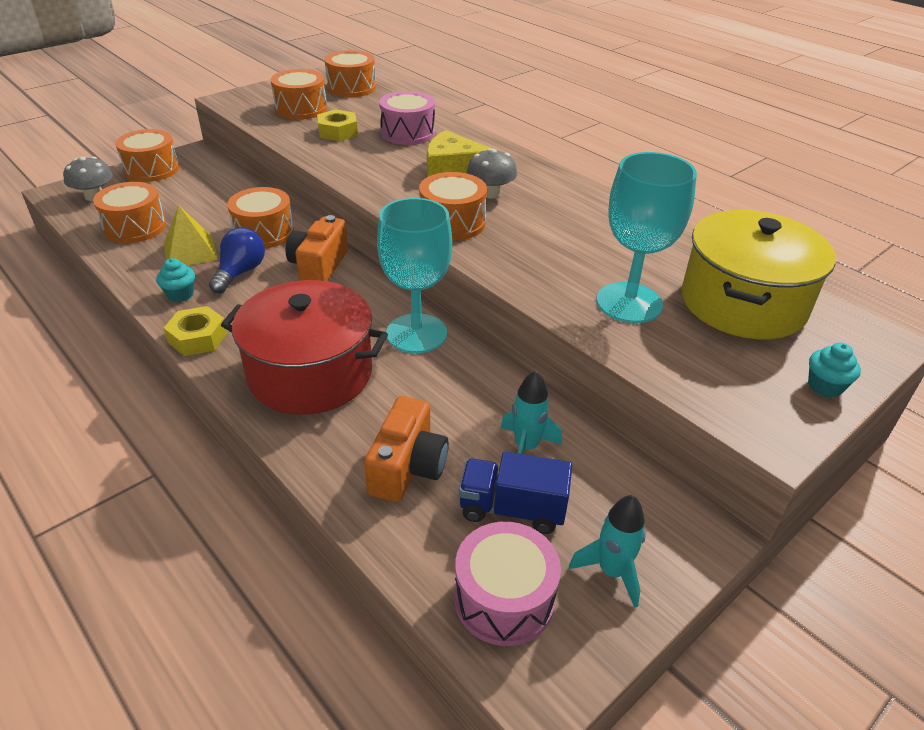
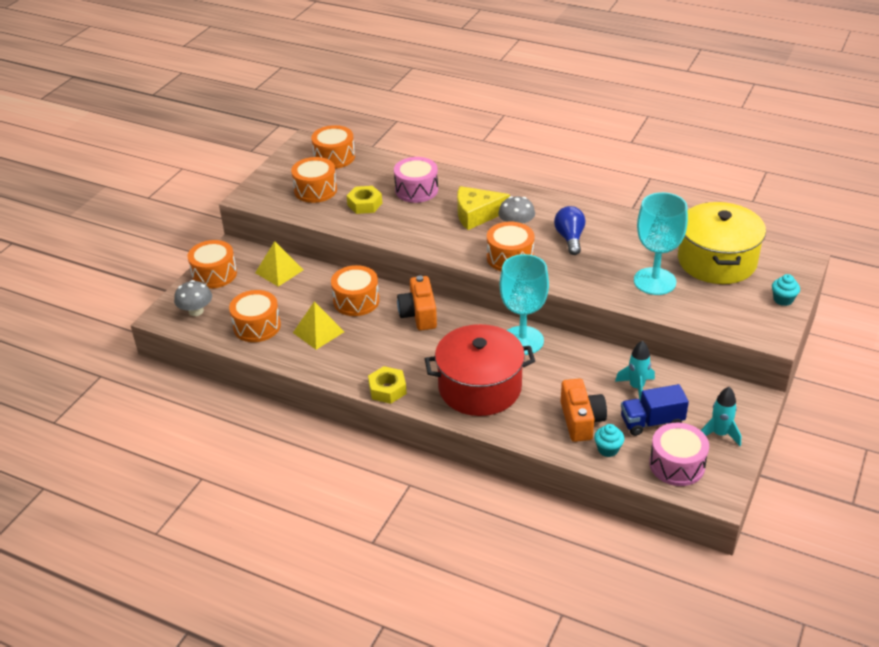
camera: 20 degrees left, 0 degrees up
(180, 294) = (345, 365): turquoise cupcake -> turquoise cupcake (608, 449)
(216, 183) = (279, 271): none -> yellow pyramid
(240, 273) = (370, 336): blue light bulb -> blue light bulb (570, 238)

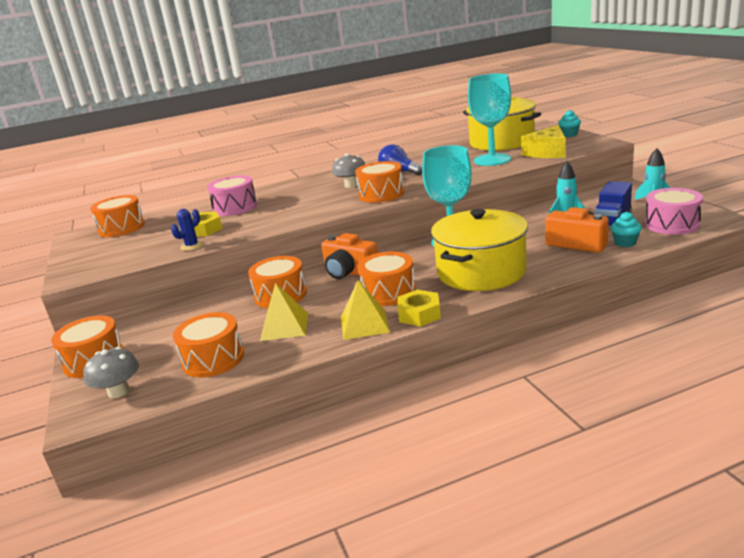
camera: 45 degrees left, 15 degrees down
(279, 271) = (168, 322): yellow pyramid -> yellow pyramid (364, 324)
(315, 190) = (139, 245): orange drum -> orange drum (388, 292)
(334, 219) = (192, 246): none -> blue cactus
(476, 215) = (310, 194): yellow cheese -> yellow cheese (547, 152)
(480, 387) = (481, 272): red pot -> yellow pot

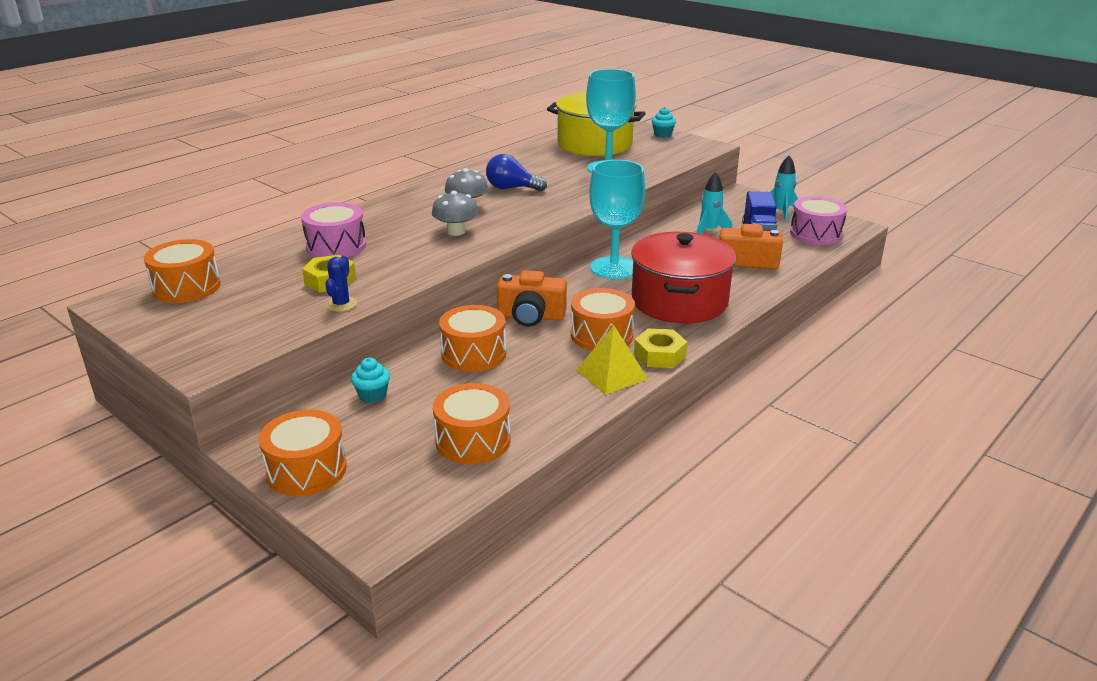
camera: 30 degrees left, 5 degrees up
(118, 391) = (391, 499): grey mushroom -> grey mushroom (456, 231)
(284, 326) = (520, 390): yellow pyramid -> none
(381, 194) = (521, 218): orange drum -> none
(481, 272) = (679, 301): yellow pot -> red pot
(547, 152) = (661, 158): yellow cheese -> none
(625, 243) = (790, 257): turquoise cupcake -> turquoise cupcake (372, 395)

